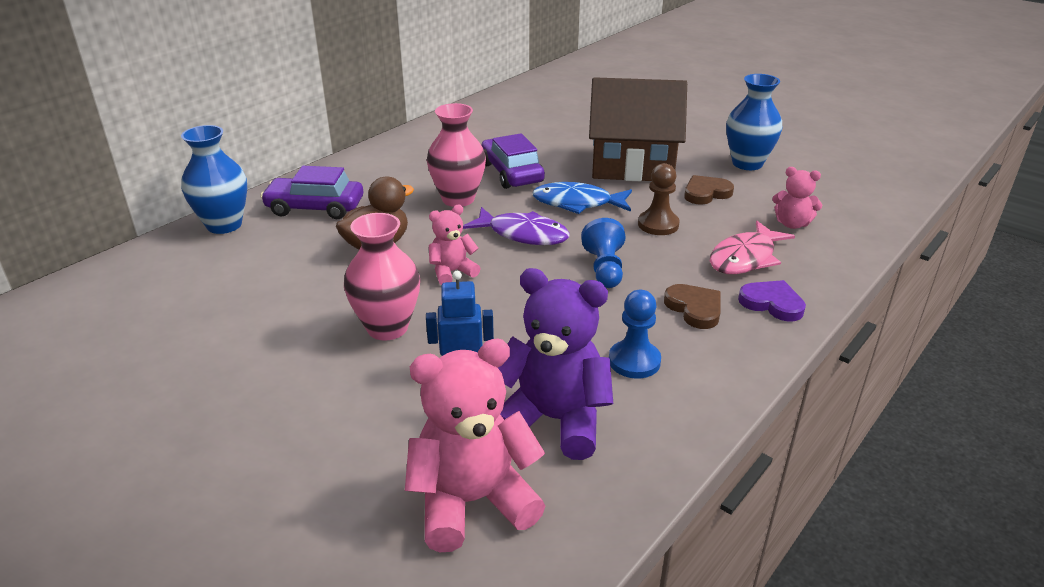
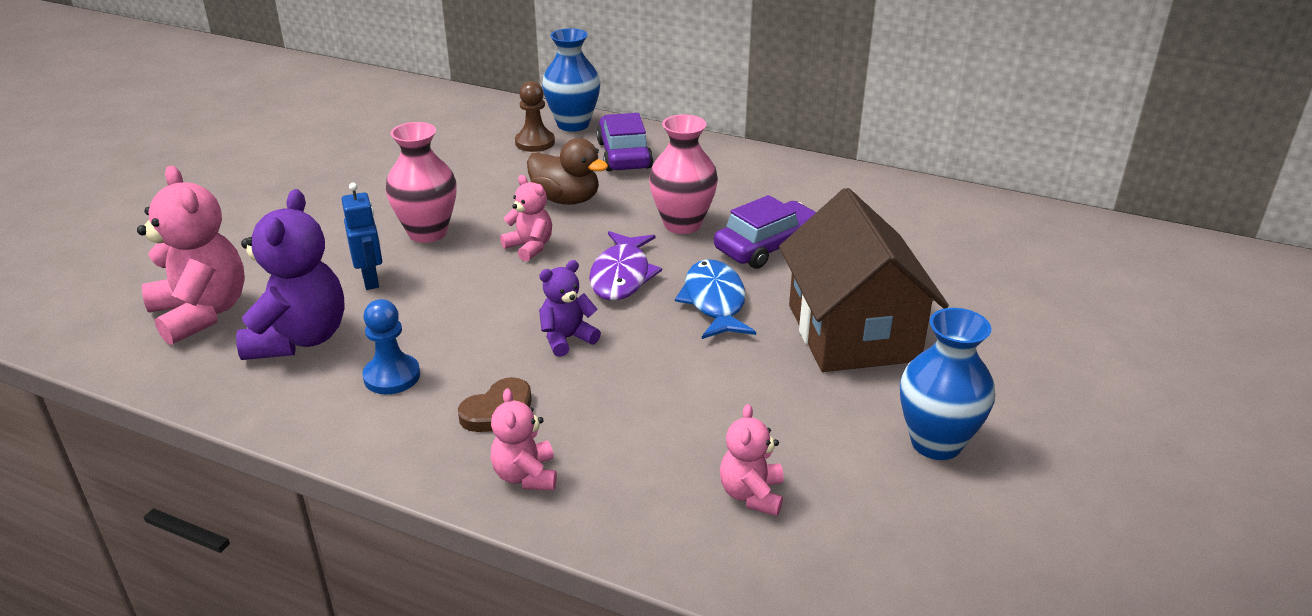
camera: 75 degrees right, 0 degrees up
(604, 269) = (567, 339): blue pawn -> purple teddy bear
(658, 224) = (690, 369): brown pawn -> brown pawn (535, 142)
(706, 193) = (804, 405): brown heart -> none
(745, 258) = (631, 449): pink fish -> none
(772, 303) = (525, 475): purple heart -> pink teddy bear

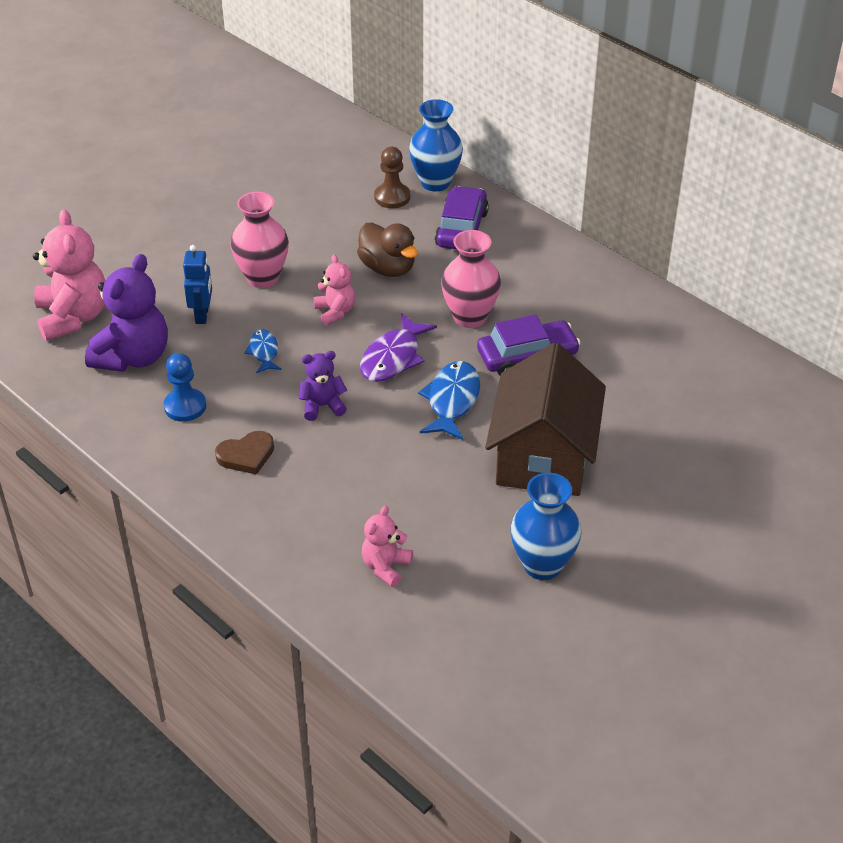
camera: 20 degrees right, 10 degrees up
(465, 300) = (264, 352): none -> blue fish
(525, 475) = (242, 510): pink teddy bear -> none

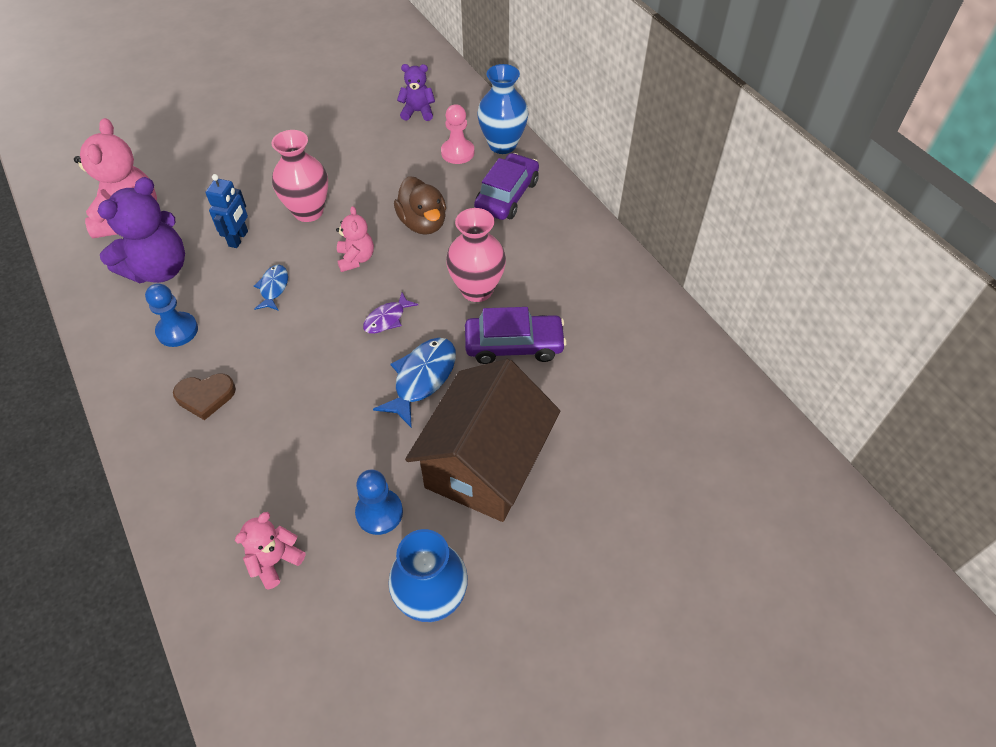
camera: 15 degrees right, 10 degrees up
(322, 406) = (299, 357): purple teddy bear -> purple teddy bear (418, 112)
(392, 197) = (457, 152): brown pawn -> pink pawn
(393, 358) = (387, 319): purple fish -> purple fish, size x0.60
(463, 512) = (379, 512): none -> blue pawn

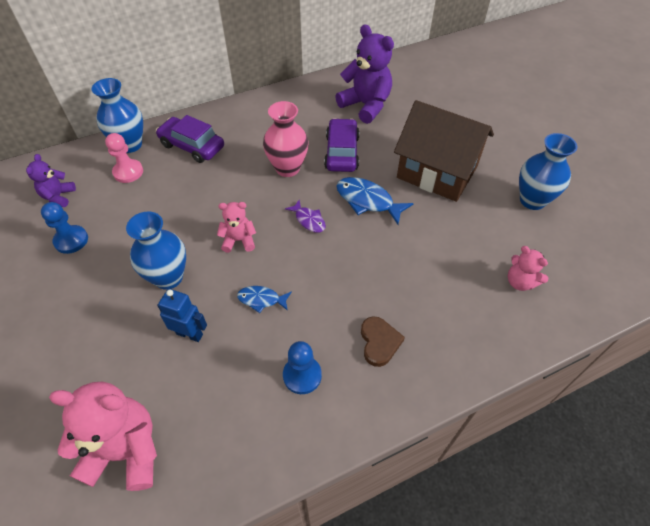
camera: 85 degrees left, 0 degrees up
(159, 269) = (216, 405): purple teddy bear -> purple teddy bear (366, 105)
(308, 211) = (168, 277): pink vase -> blue vase
(379, 512) = (477, 225): blue pawn -> blue pawn (71, 240)
(423, 223) = (208, 196): brown duck -> none

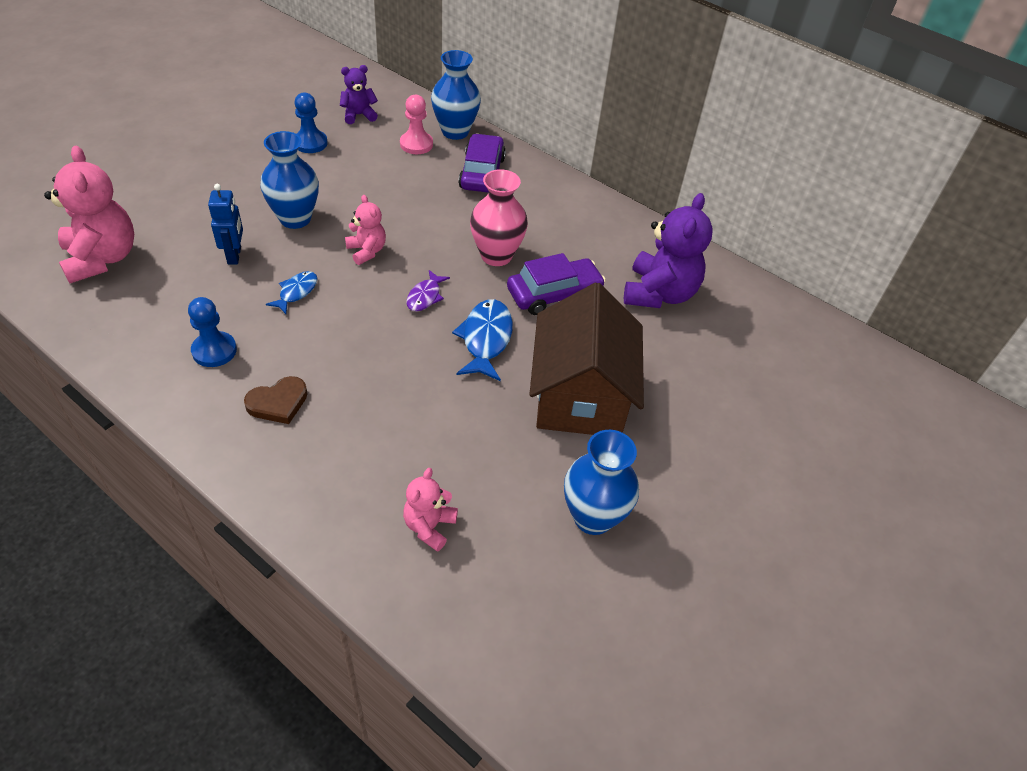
camera: 60 degrees right, 5 degrees down
(261, 299) = (296, 292): blue fish -> blue fish turned 45 degrees clockwise

